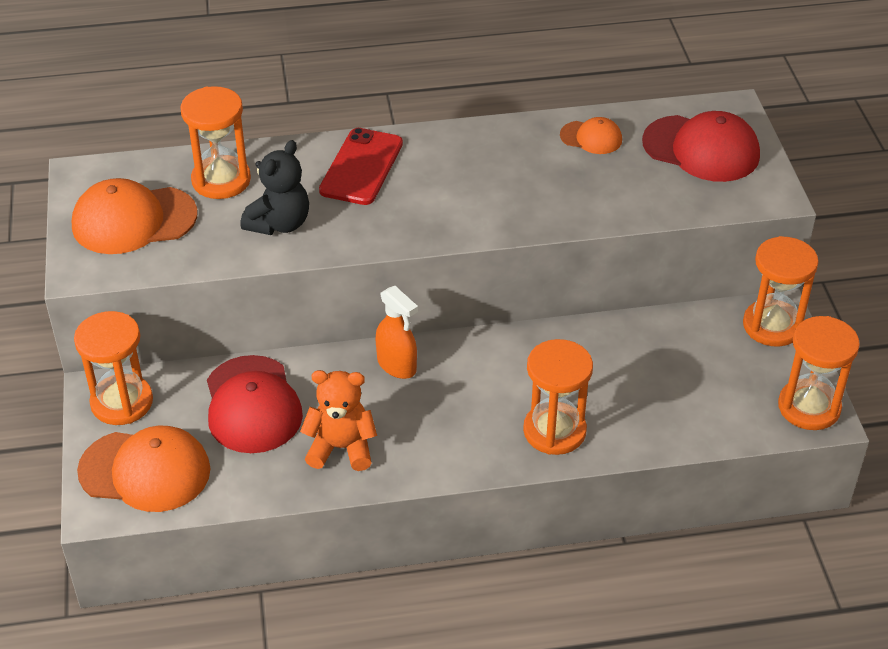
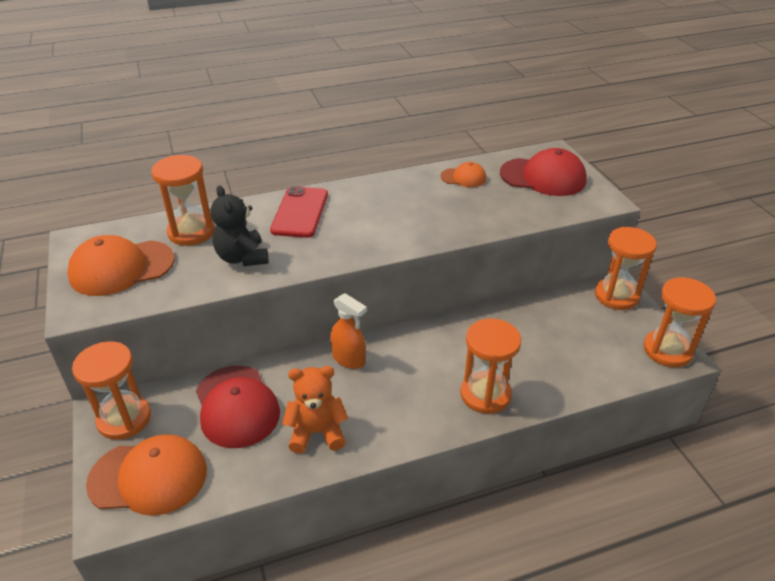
camera: 10 degrees left, 5 degrees down
(279, 224) = (242, 258): black teddy bear -> black teddy bear turned 135 degrees clockwise

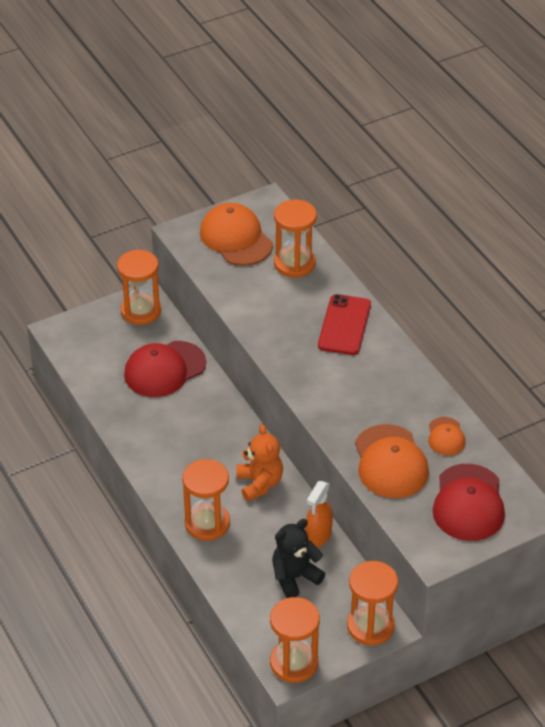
camera: 80 degrees right, 5 degrees up
(148, 477) = (92, 340): orange cap -> orange cap (390, 462)
(242, 258) = (266, 303): black teddy bear -> black teddy bear (294, 577)
(300, 212) = (344, 325): red phone -> red phone turned 75 degrees counterclockwise
(317, 432) = (147, 421): orange teddy bear -> orange teddy bear (259, 484)
(349, 359) = (230, 427): orange spray bottle -> orange spray bottle (318, 536)

